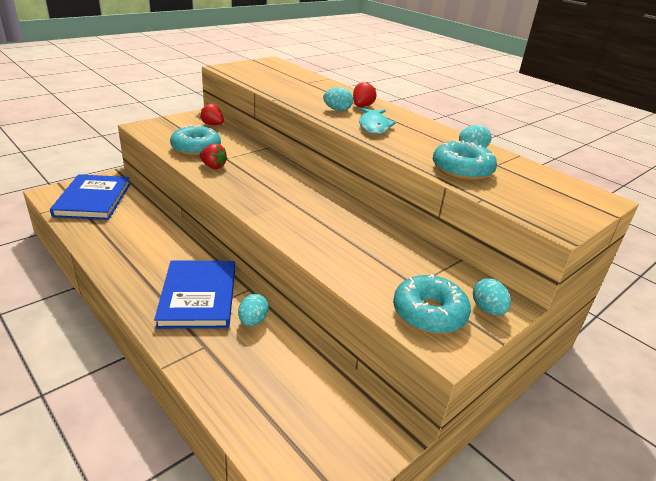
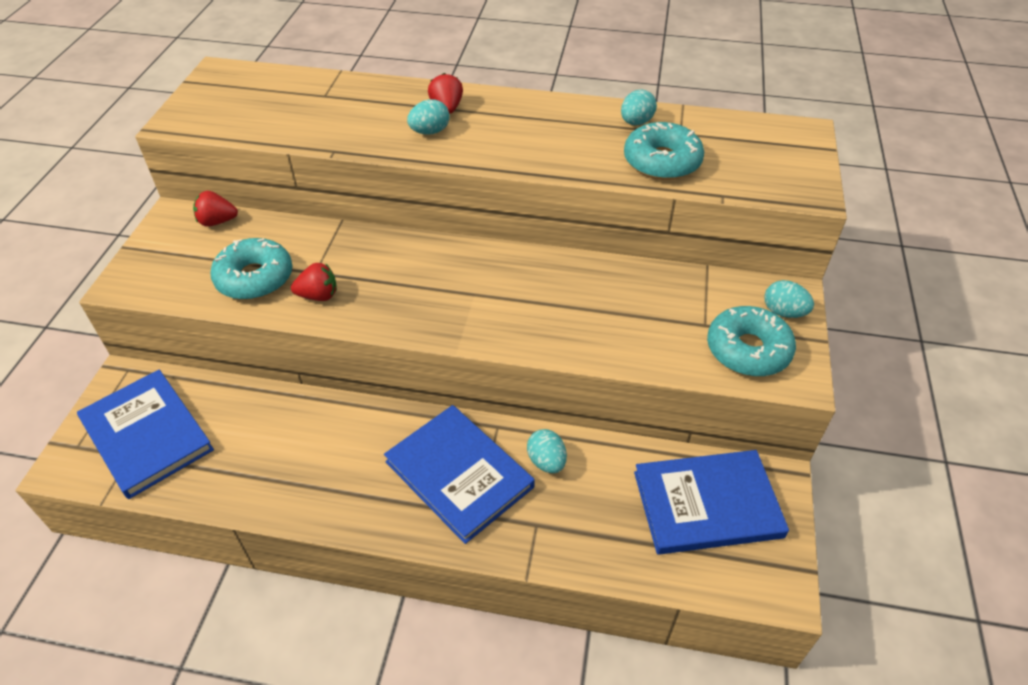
camera: 35 degrees left, 15 degrees up
(323, 409) = (707, 504): none -> blue book
(374, 126) = (503, 139): turquoise fish -> none

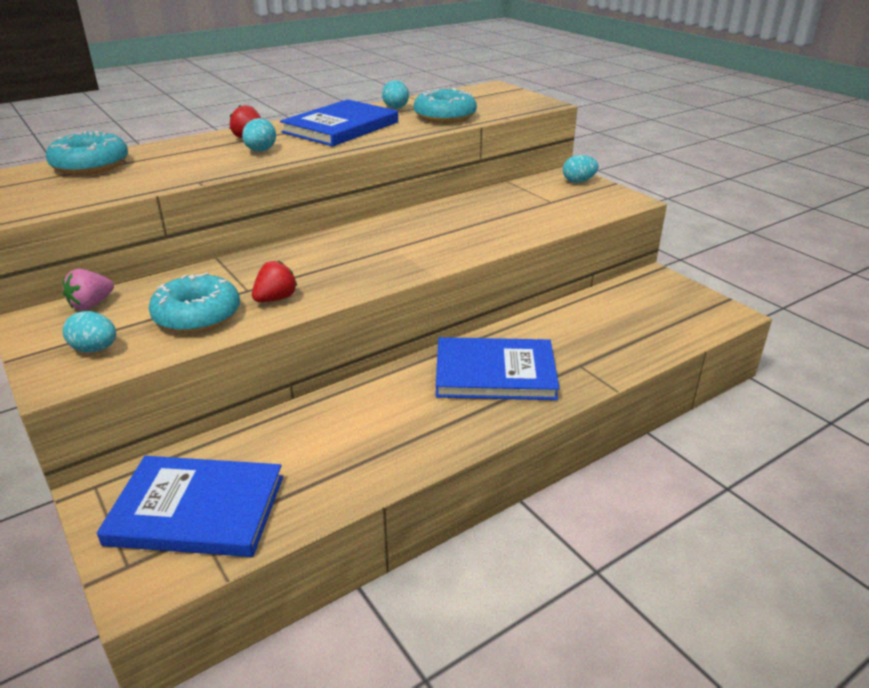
camera: 45 degrees left, 15 degrees down
(217, 222) = (91, 304): red strawberry -> pink strawberry
(546, 461) = (535, 336): turquoise egg -> turquoise egg (95, 349)
(707, 504) = (644, 303): blue book -> blue book (340, 127)
(748, 350) = (590, 201): turquoise donut -> turquoise donut (90, 165)

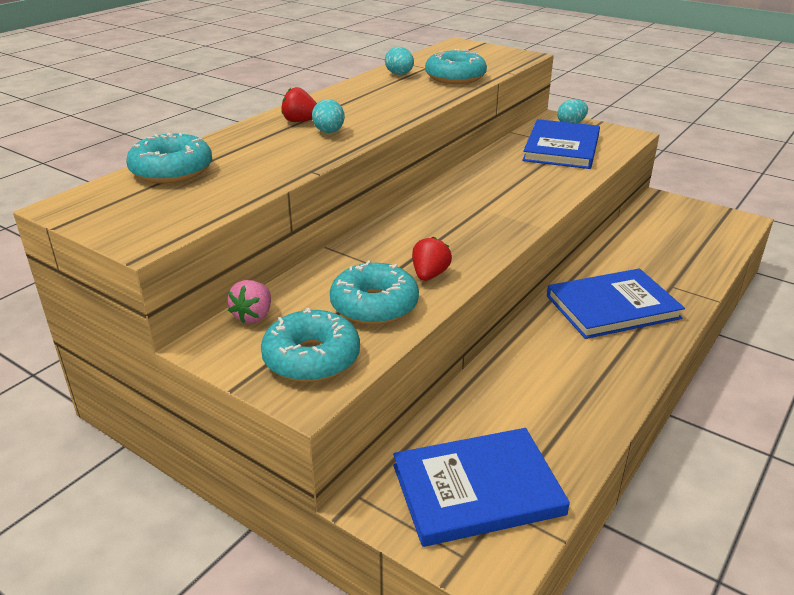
camera: 20 degrees left, 0 degrees up
(95, 349) = (311, 358): turquoise egg -> turquoise donut
(340, 127) = (373, 99): blue book -> blue book (561, 148)

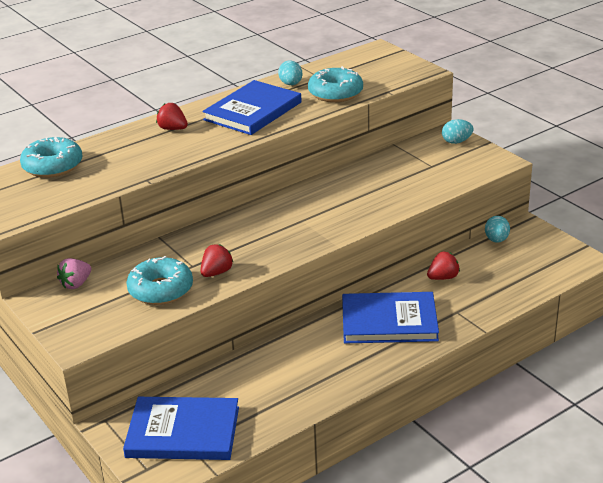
camera: 20 degrees right, 0 degrees up
(311, 358) = (95, 320): turquoise donut -> none
(329, 132) = (186, 143): turquoise egg -> turquoise egg (496, 240)
(561, 148) = (423, 168): blue book -> blue book (252, 111)
(627, 255) = (443, 277): none -> red strawberry

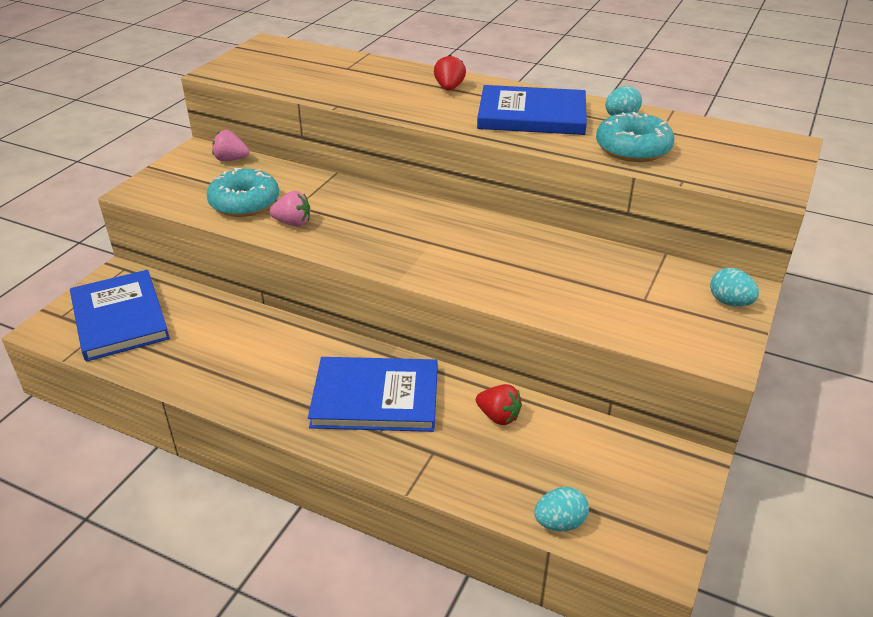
camera: 60 degrees right, 5 degrees up
(53, 166) = (328, 60): turquoise donut -> none
(216, 272) = (293, 223): red strawberry -> pink strawberry
(389, 321) = (375, 398): blue book -> blue book turned 60 degrees counterclockwise
(496, 240) = (627, 442): turquoise egg -> turquoise egg (560, 523)

